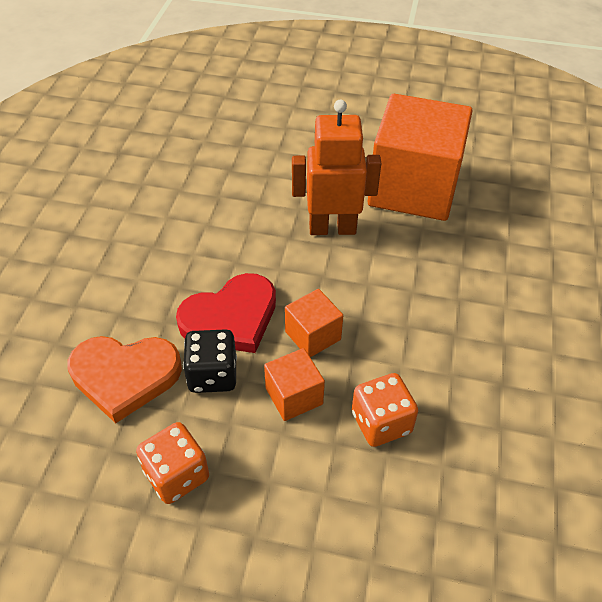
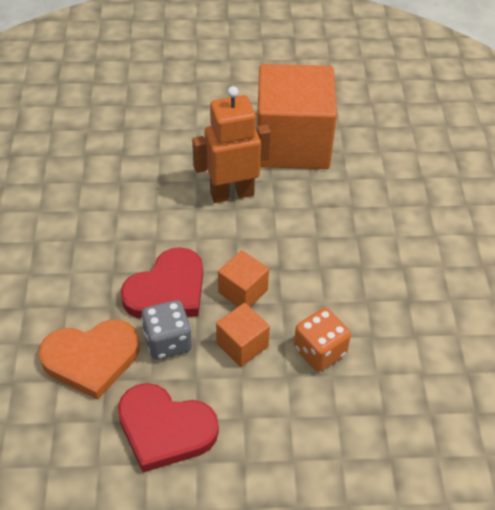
camera: 15 degrees left, 0 degrees up
(177, 475) = (165, 429): orange dice -> red heart
(212, 375) = (167, 342): black dice -> grey dice

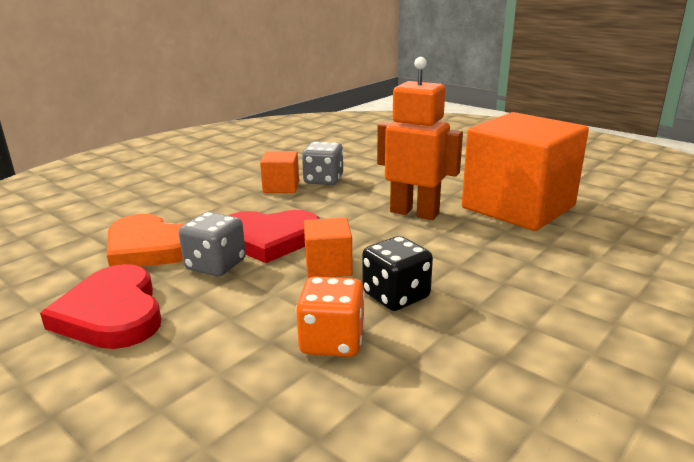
camera: 45 degrees right, 25 degrees down
(111, 189) = (323, 180): none -> grey dice
(242, 345) = (268, 297): orange cube -> orange cube (281, 187)
(312, 290) = (396, 296): none -> black dice

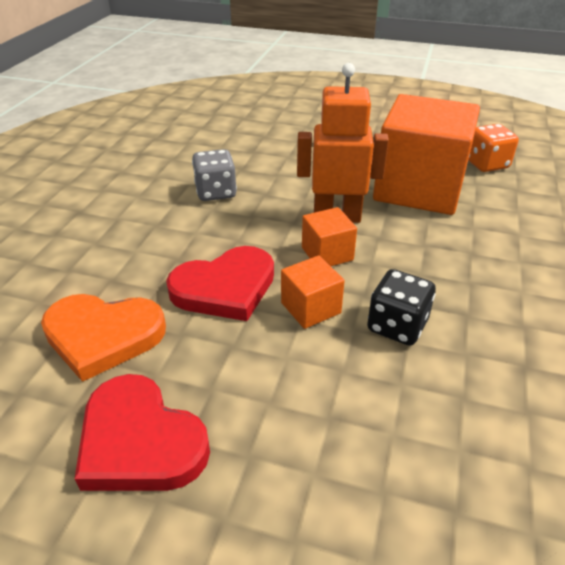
camera: 25 degrees left, 15 degrees up
(215, 265) = (198, 339): grey dice -> none
(281, 187) = (178, 211): orange cube -> orange cube (327, 254)
(332, 341) = (384, 398): orange dice -> orange dice (486, 164)

